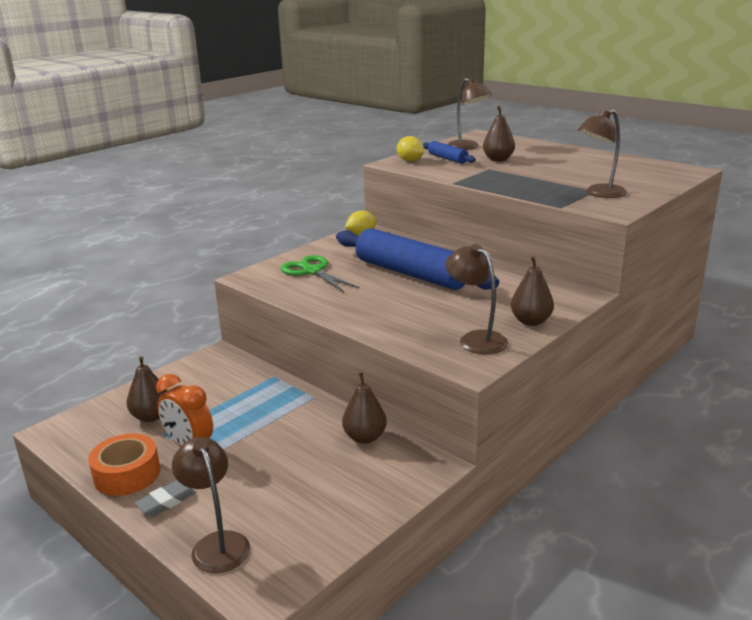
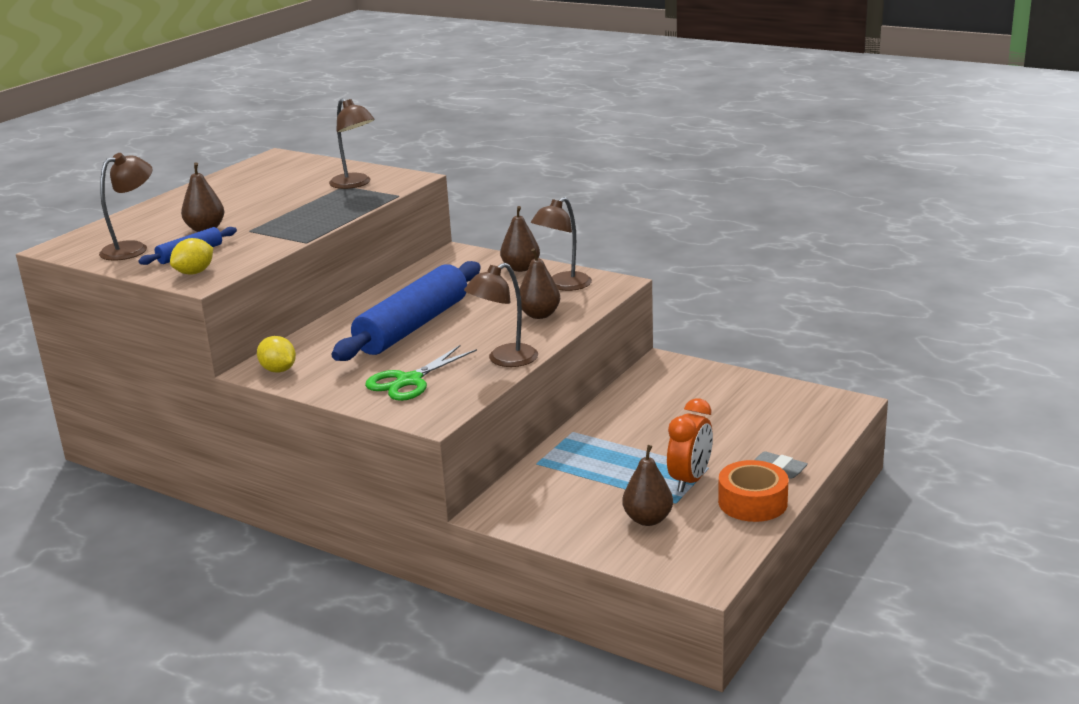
camera: 100 degrees left, 0 degrees up
(216, 543) = (811, 432): brown lamp -> brown lamp (504, 360)
(365, 437) = (634, 395): brown pear -> brown pear (539, 315)

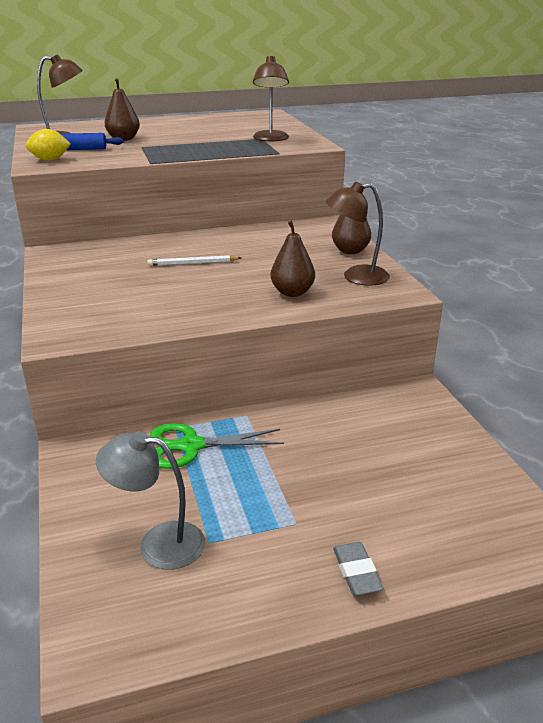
camera: 40 degrees right, 5 degrees up
(278, 370) = (60, 257): yellow lemon -> none
(409, 381) = (105, 302): green scissors -> green scissors (191, 446)
(413, 326) = (192, 263): blue rolling pin -> white pencil
(504, 360) = (195, 317): brown lamp -> none
(648, 519) = (158, 543): brown pear -> grey lamp
(690, 480) = (257, 526): orange clock -> none
(752, 502) = (272, 595): orange tape -> none

